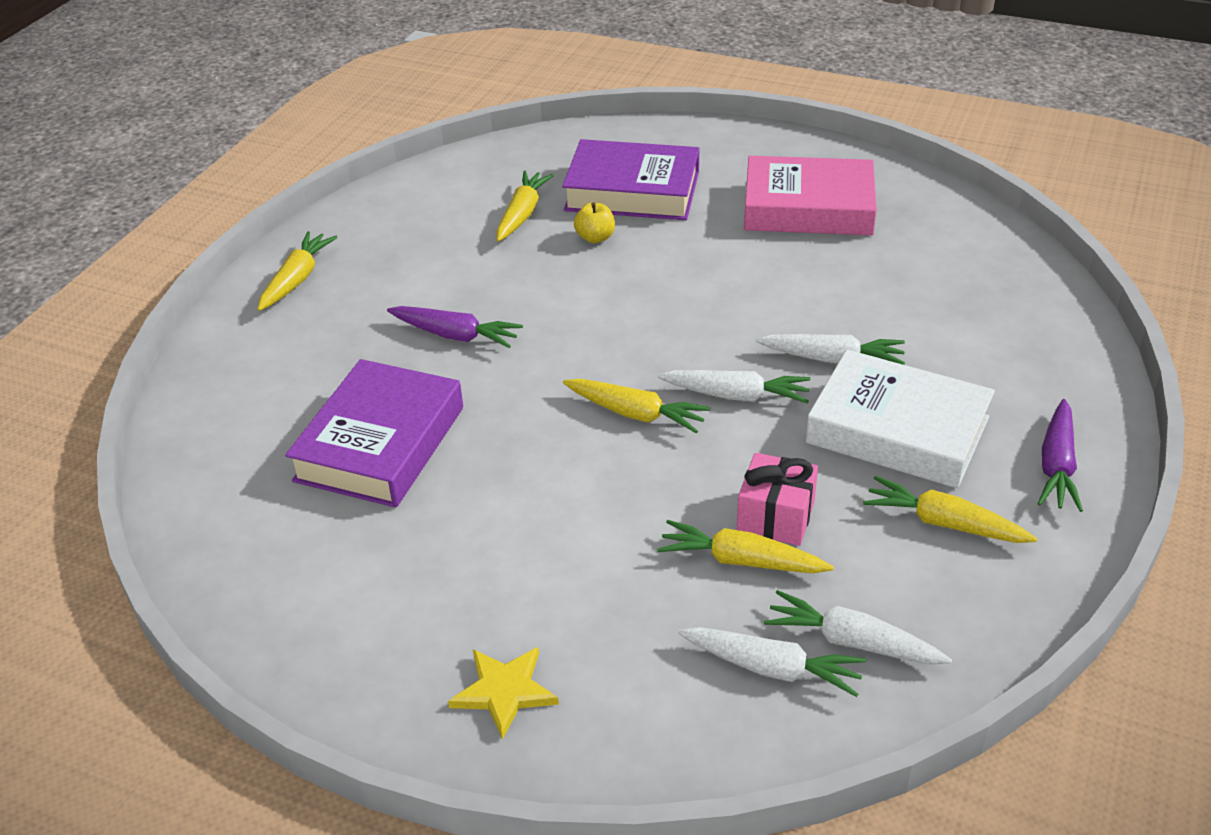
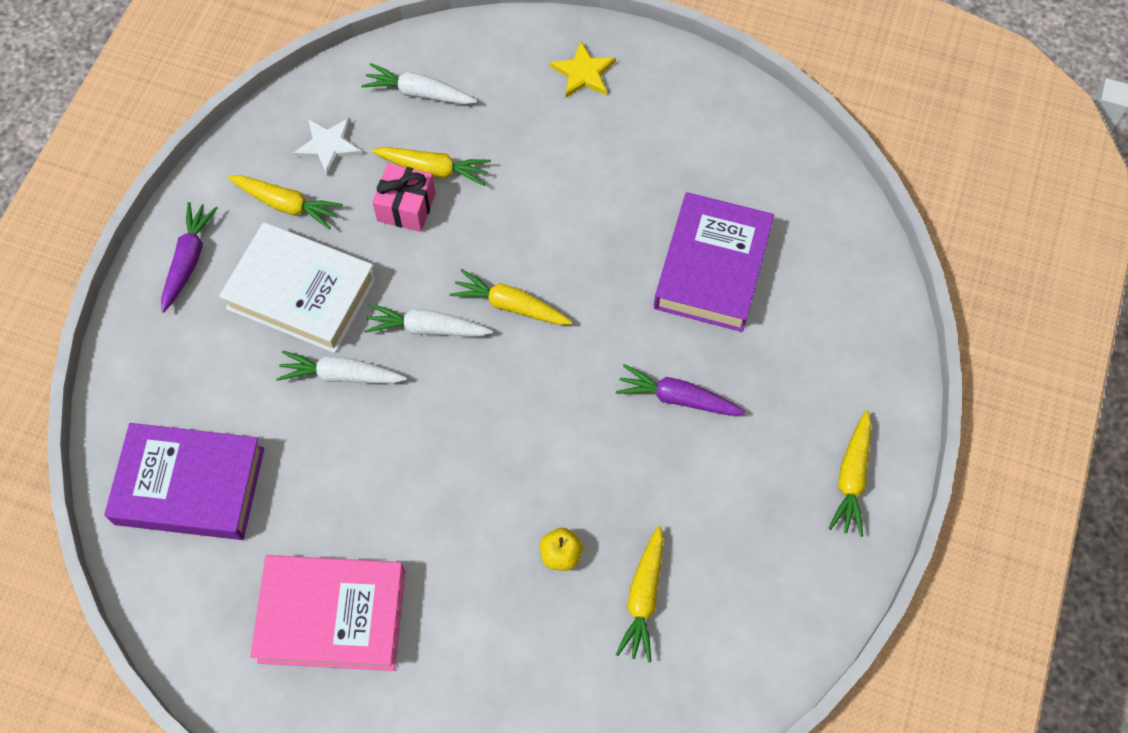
camera: 175 degrees right, 25 degrees up
(632, 191) = (525, 646): purple book -> purple book (190, 486)
(852, 642) = (367, 112): white carrot -> none
(901, 595) = (329, 146): none -> white star

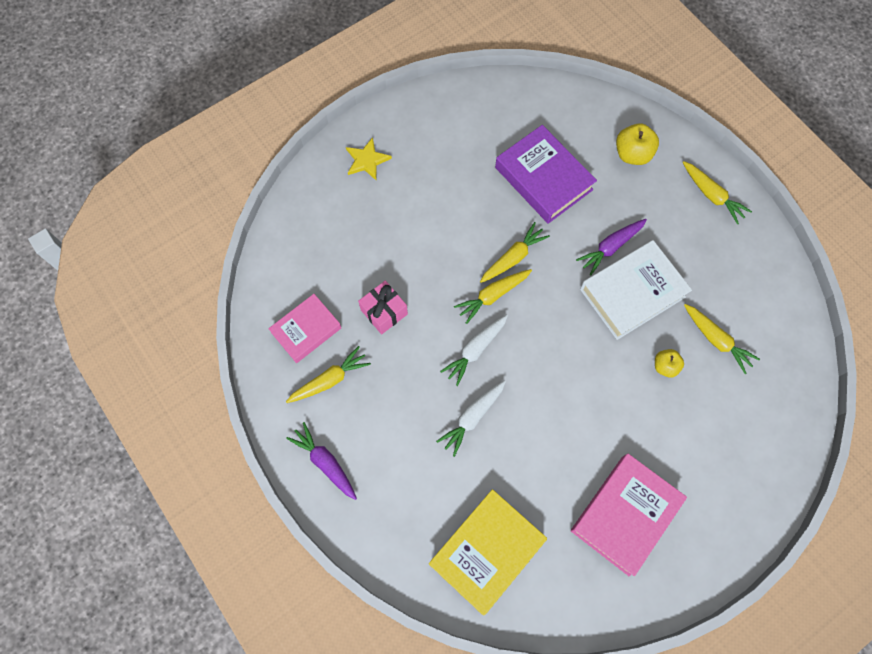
camera: 55 degrees left, 5 degrees up
(190, 486) = (486, 551): purple book -> yellow book
(302, 293) = (399, 407): white book -> white book (632, 293)
(329, 146) = (306, 330): white star -> pink book
(419, 93) = (309, 256): white carrot -> none
(433, 169) = (369, 281): yellow carrot -> yellow carrot (513, 257)
(832, 348) = (632, 154): none -> yellow apple

